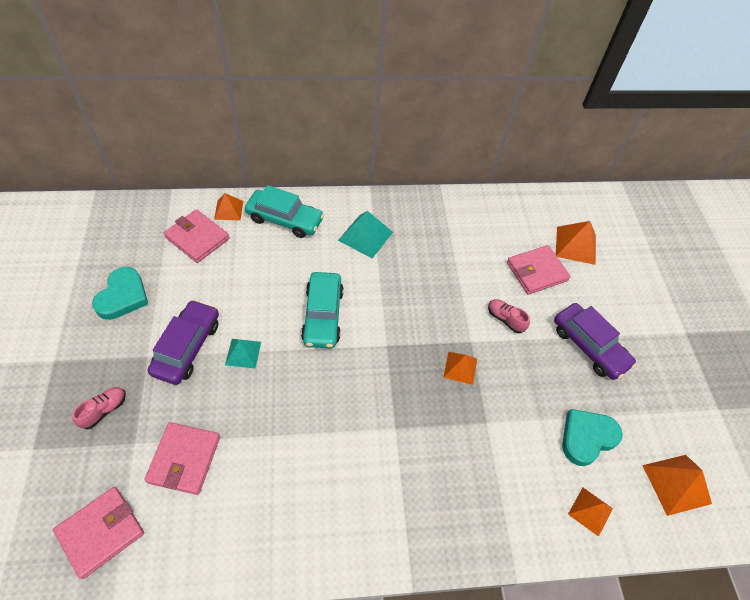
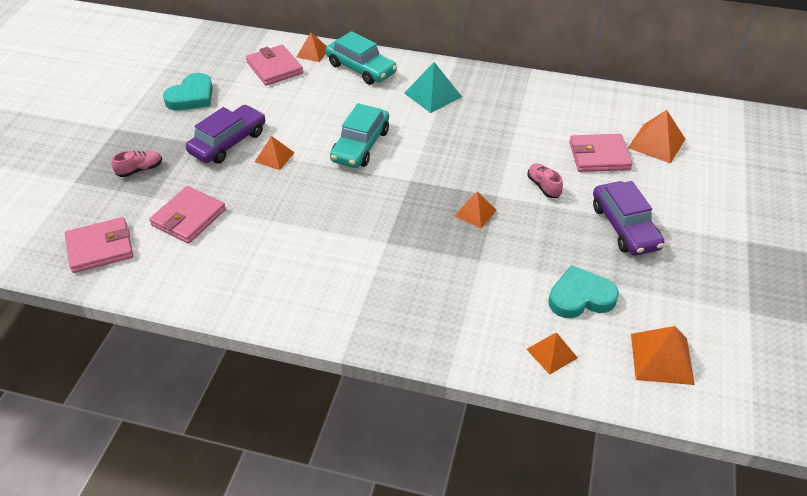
camera: 25 degrees right, 10 degrees down
(243, 353) = (274, 157): turquoise pyramid -> orange pyramid

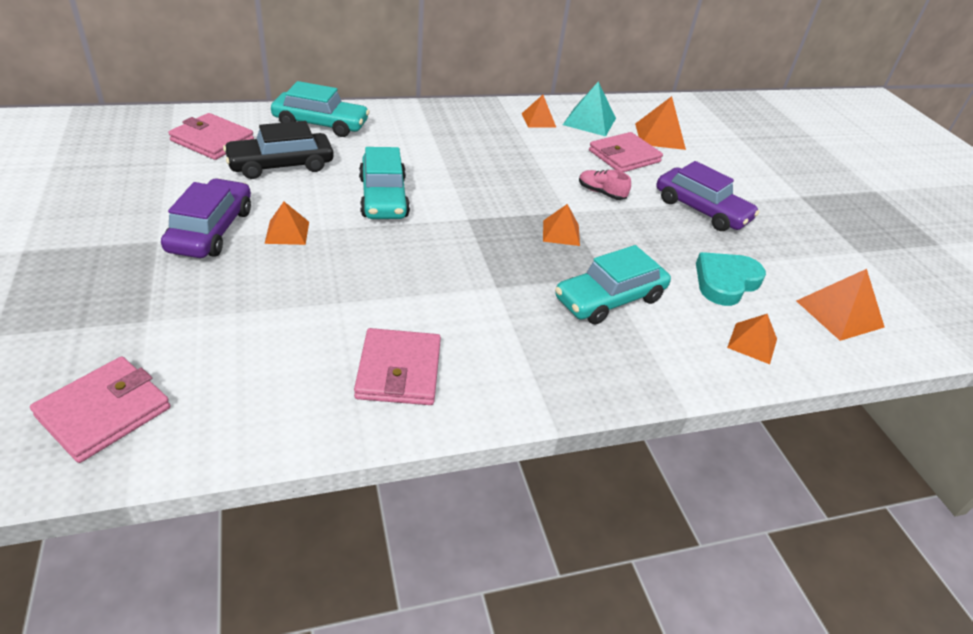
camera: 35 degrees left, 5 degrees down
(140, 170) = (99, 292): pink shoe -> none
(189, 218) = (221, 331): pink wallet -> pink wallet (399, 371)
(191, 96) = (118, 190): turquoise heart -> none
(307, 100) = (281, 165): none -> black car
(312, 52) = (249, 118): orange pyramid -> orange pyramid (538, 120)
(433, 95) = (421, 134): turquoise pyramid -> turquoise pyramid (589, 121)
(465, 279) = (609, 299): none -> turquoise car

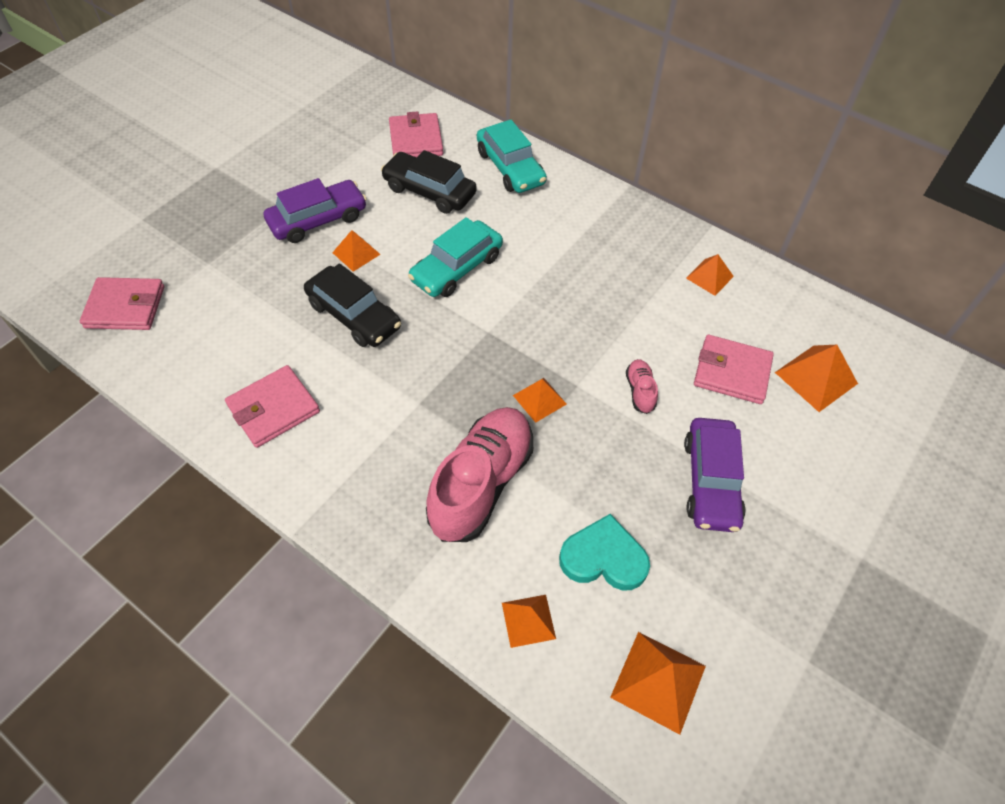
camera: 55 degrees right, 15 degrees up
(356, 270) = (354, 315): none -> black car
(589, 121) = (763, 311): turquoise pyramid -> none
(609, 299) = (481, 483): turquoise car -> pink shoe

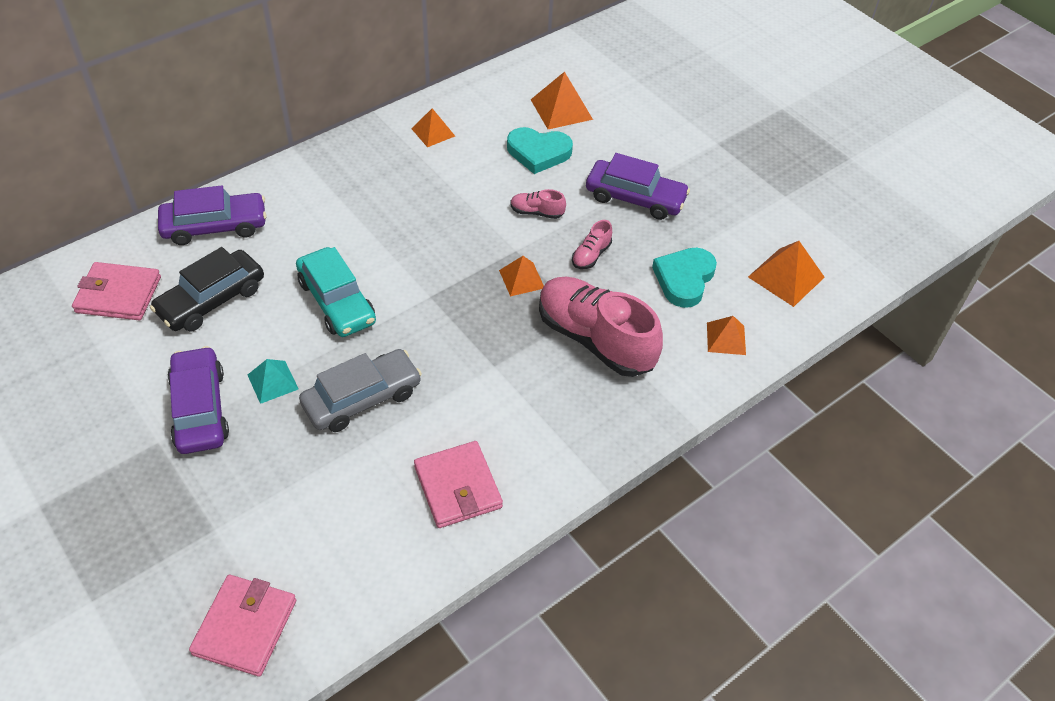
camera: 75 degrees left, 5 degrees down
(354, 315) = (362, 398): black car -> grey car
(356, 253) = (272, 382): orange pyramid -> turquoise pyramid
(510, 168) = (215, 226): turquoise car -> purple car
(600, 455) = (591, 255): none -> pink shoe
(731, 372) = (538, 153): pink wallet -> turquoise heart

